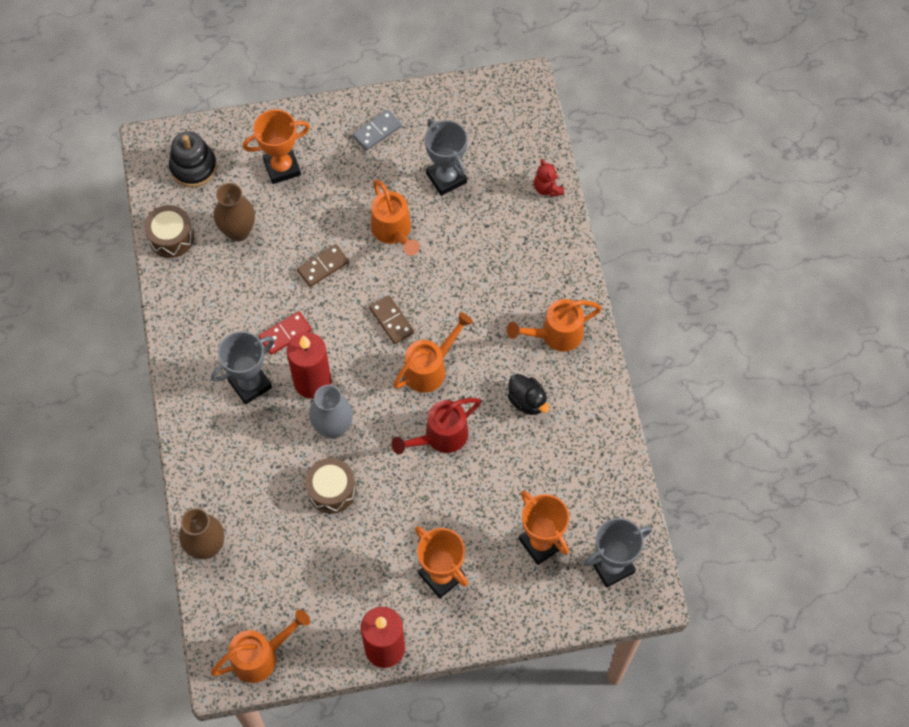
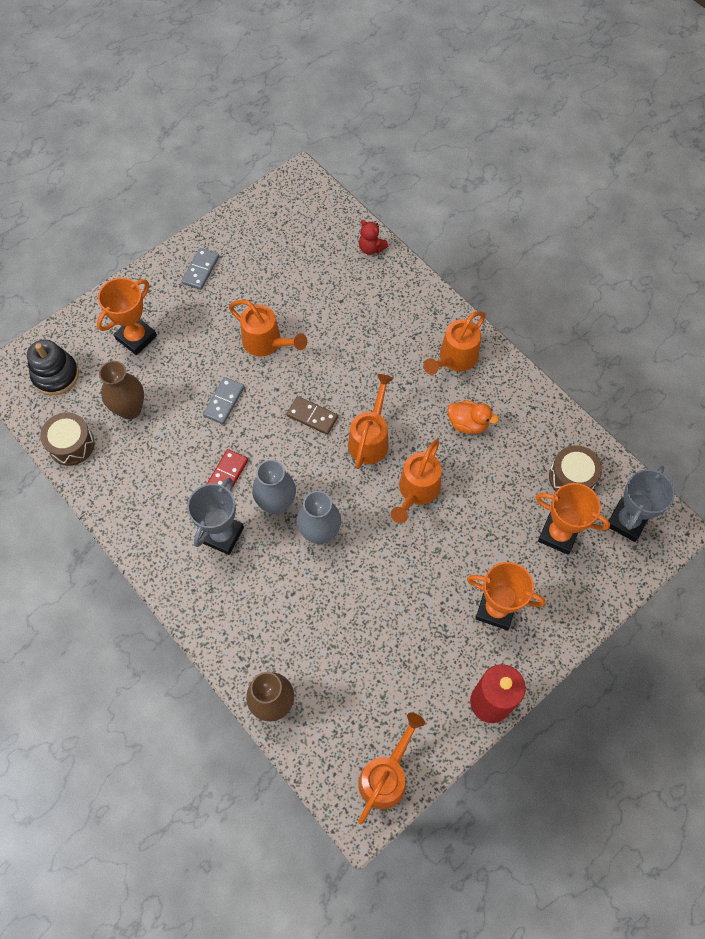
camera: 30 degrees left, 0 degrees up
(312, 382) = (276, 503): red candle -> grey vase
(323, 267) = (224, 402): brown domino -> grey domino
(331, 490) = (353, 588): brown drum -> brown drum (572, 477)
(440, 437) = (416, 491): red watering can -> orange watering can
(446, 178) = (283, 279): grey trophy -> none
(527, 401) = (468, 424): black duck -> orange duck

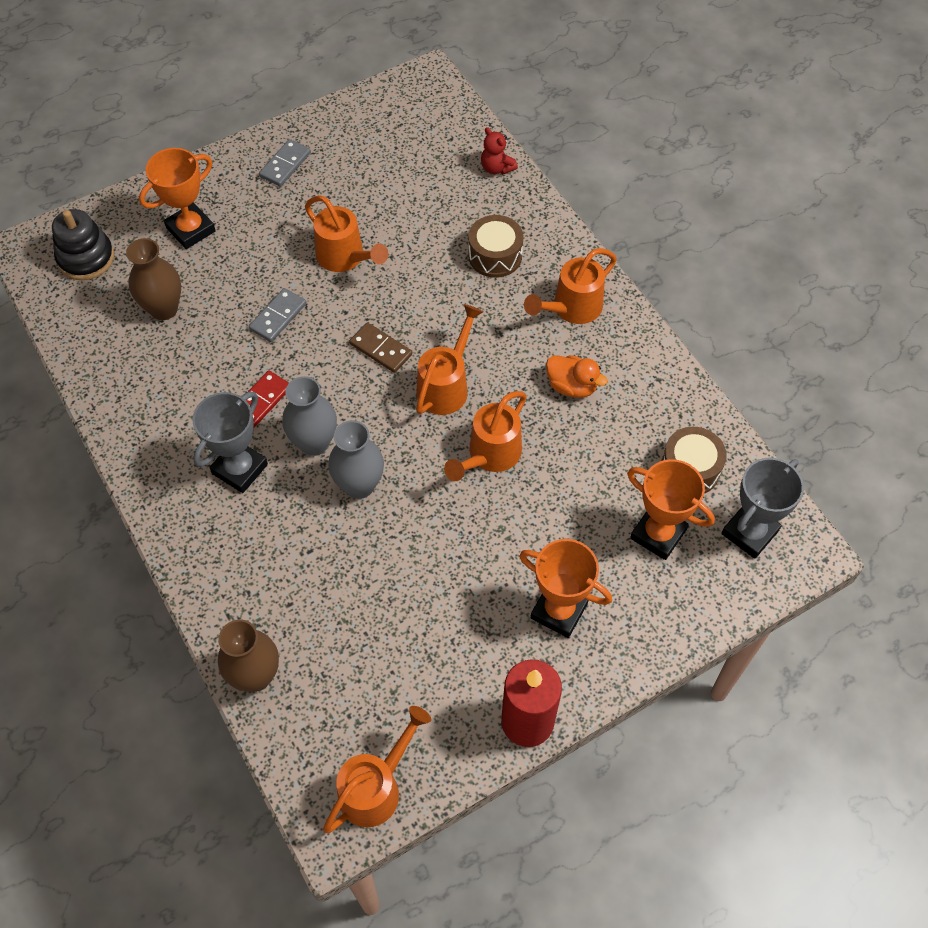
camera: 10 degrees right, 5 degrees down
(71, 444) = (85, 338): brown drum -> brown drum (495, 256)

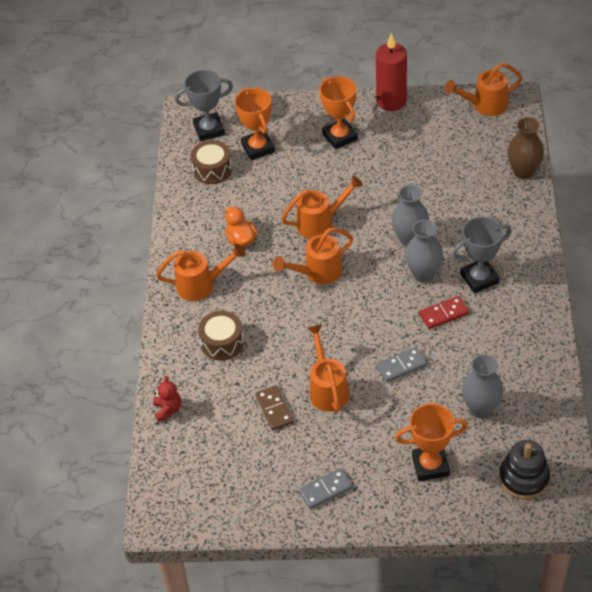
camera: 145 degrees left, 10 degrees down
(164, 309) = (481, 408): brown vase -> grey vase
(381, 349) = (344, 313): brown domino -> brown domino (274, 409)

